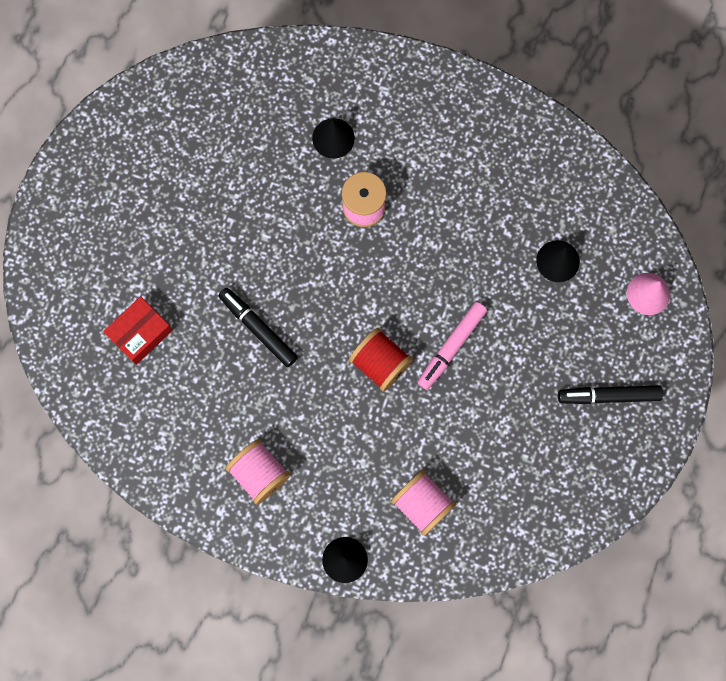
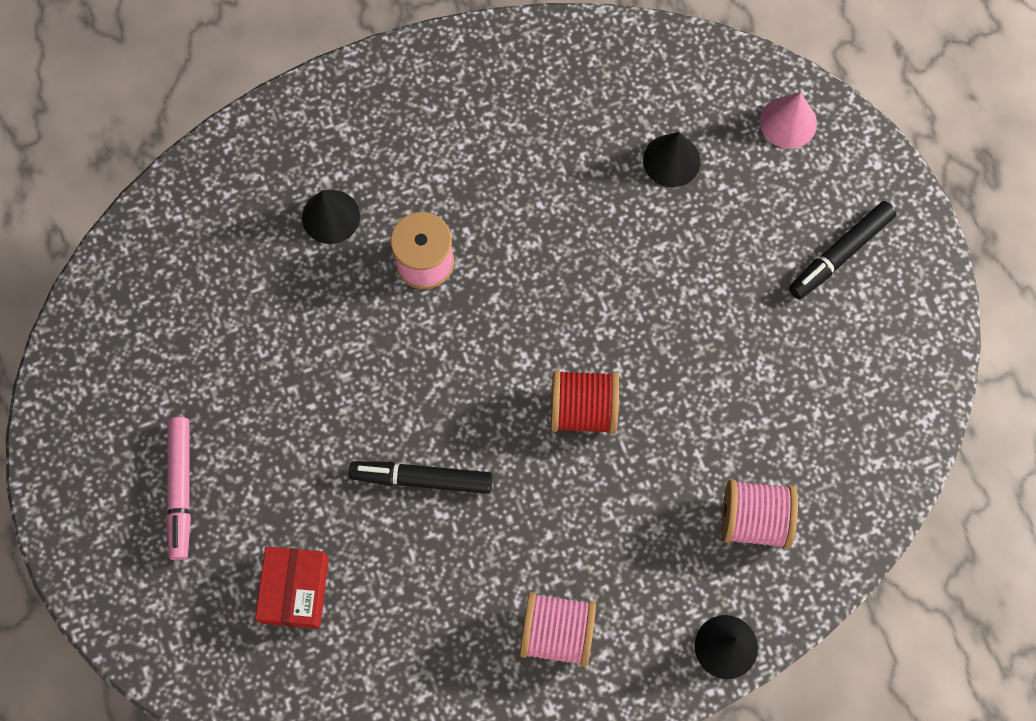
camera: 40 degrees left, 5 degrees down
(451, 347) = (641, 333): pink marker -> pink marker (180, 489)

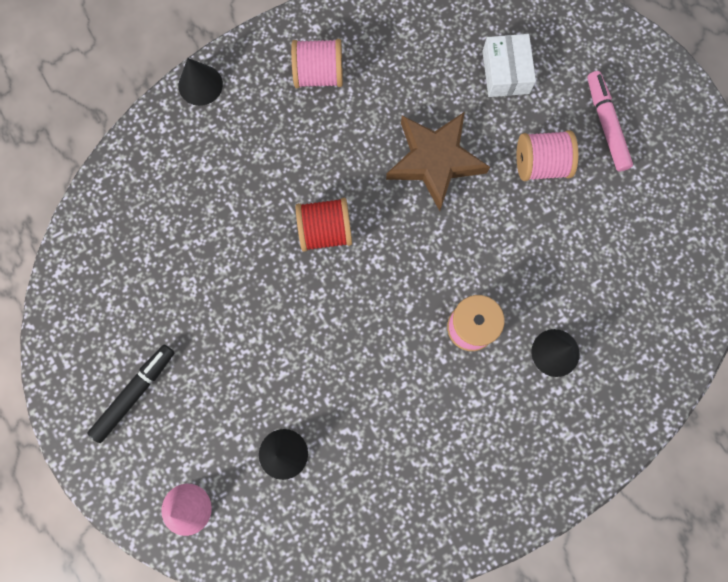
camera: 170 degrees right, 5 degrees up
(295, 590) = (506, 72): red box -> white box
(421, 478) = (435, 161): black marker -> brown star
(754, 519) = (188, 173): pink spool -> pink spool (540, 164)

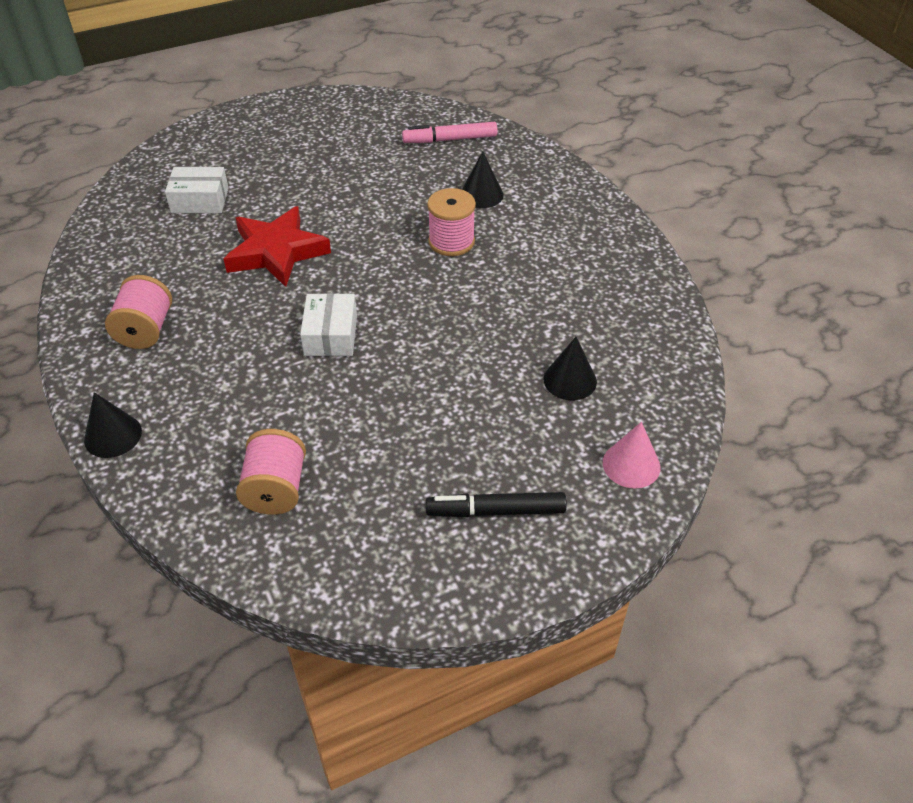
camera: 85 degrees left, 30 degrees down
(135, 393) = (495, 511): black marker -> black marker turned 45 degrees counterclockwise
(325, 231) = (331, 335): red spool -> white box
(435, 161) = (276, 252): brown star -> red star
(540, 164) = (302, 188): pink spool -> pink spool (276, 489)
(606, 124) = (275, 148): pink marker -> pink marker (450, 139)

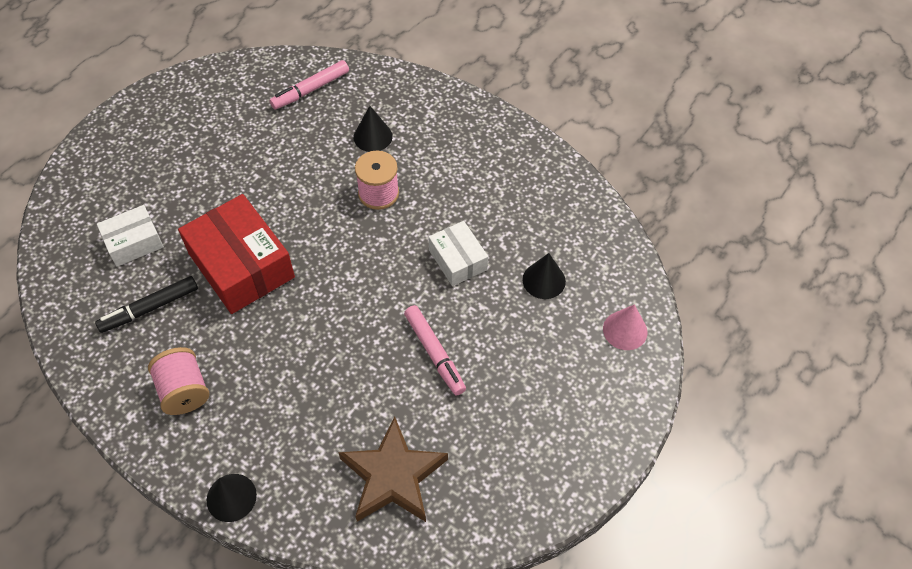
camera: 30 degrees left, 10 degrees up
(276, 252) = (241, 265): red star -> red box
(276, 489) = (393, 476): pink spool -> brown star
(331, 335) = (342, 324): white box -> white box (458, 260)
(402, 398) = (434, 353): none -> pink marker
(495, 511) = (558, 412): black marker -> black marker (149, 308)

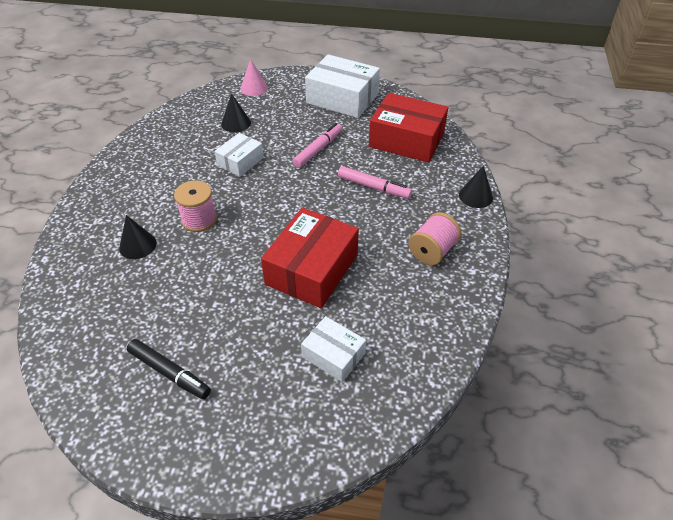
camera: 115 degrees left, 10 degrees down
(149, 308) = (386, 307): black marker -> black marker (169, 373)
(310, 90) = (89, 312): pink marker -> pink marker (373, 187)
(393, 476) = (406, 140): brown star -> red box
(541, 438) = (342, 98): none -> white box

